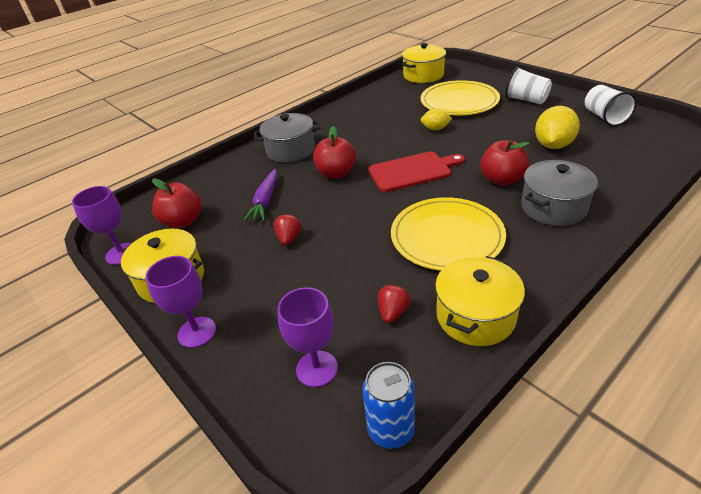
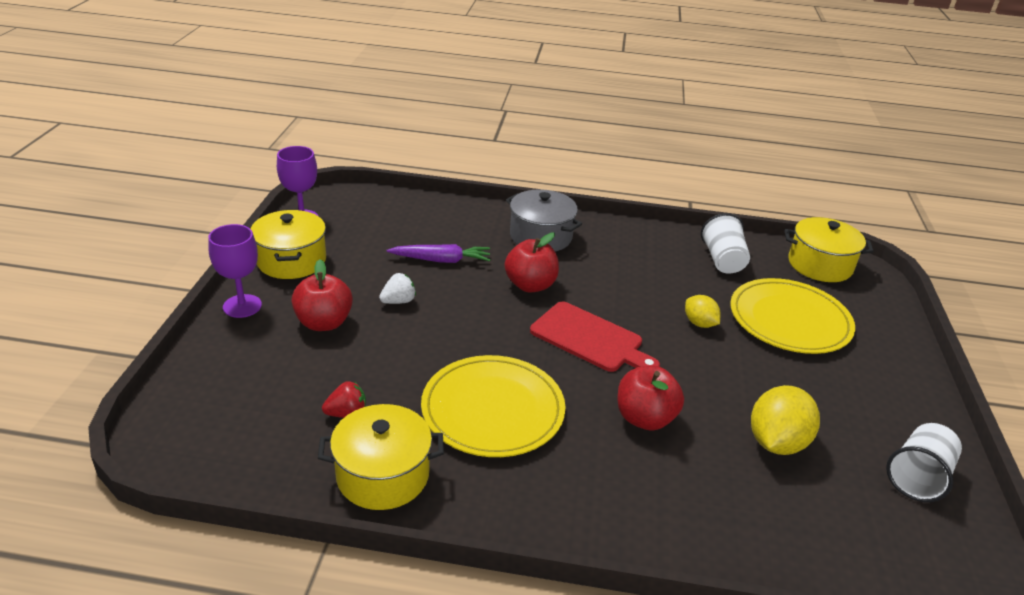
camera: 45 degrees right, 5 degrees down
(183, 221) = (369, 228): red apple -> red apple (324, 323)
(265, 201) = (441, 260): purple carrot -> purple carrot turned 150 degrees counterclockwise
(289, 238) = (398, 301): red strawberry -> white strawberry
(317, 368) = (245, 394): purple goblet -> none
(391, 430) = (205, 467): blue can -> none
(526, 100) = (871, 380): white cup -> white cup (722, 260)
(553, 145) = (776, 442): yellow lemon -> yellow lemon turned 45 degrees counterclockwise
(553, 207) = (629, 483): grey pot -> none

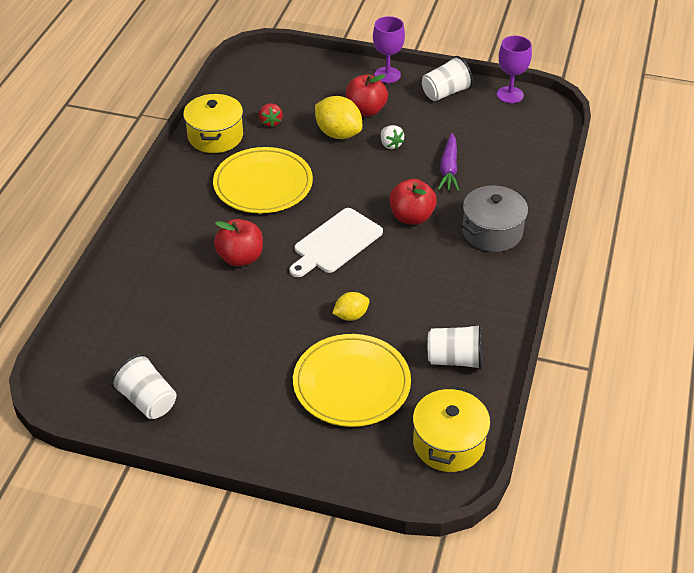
camera: 100 degrees right, 10 degrees up
(291, 261) = (445, 93): yellow pot -> white cup
(590, 338) = (336, 243): red cutting board -> white cutting board
(776, 442) = (201, 326): yellow lemon -> yellow lemon (338, 134)

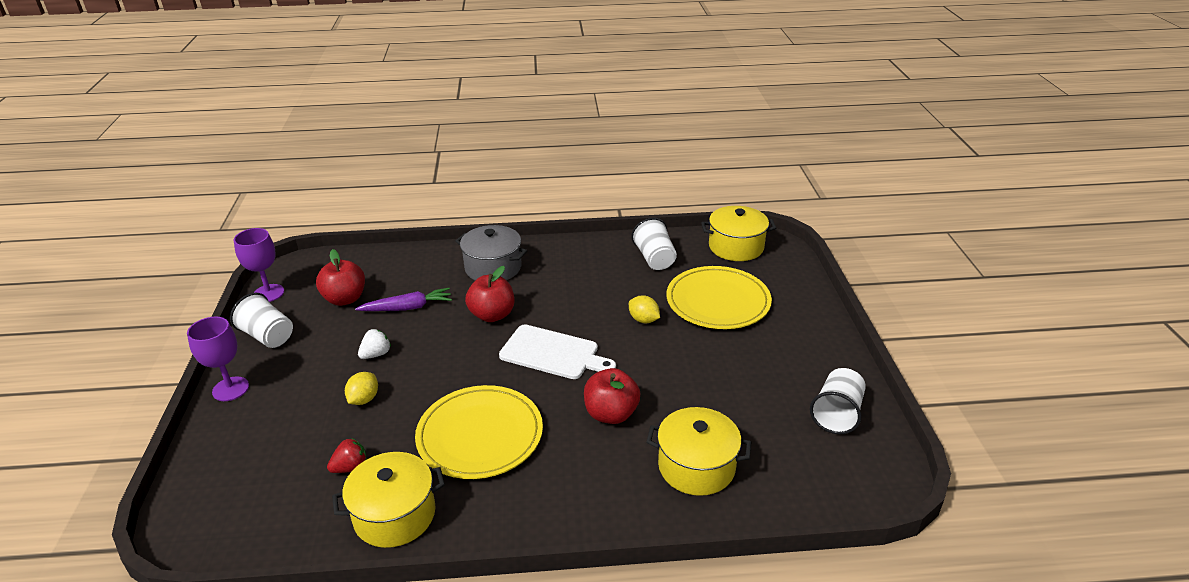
camera: 110 degrees left, 10 degrees down
(155, 288) = (696, 466): none -> yellow pot
(338, 134) = (364, 399): yellow lemon -> yellow lemon, size x0.58
(365, 110) = (311, 389): red apple -> red apple (345, 299)

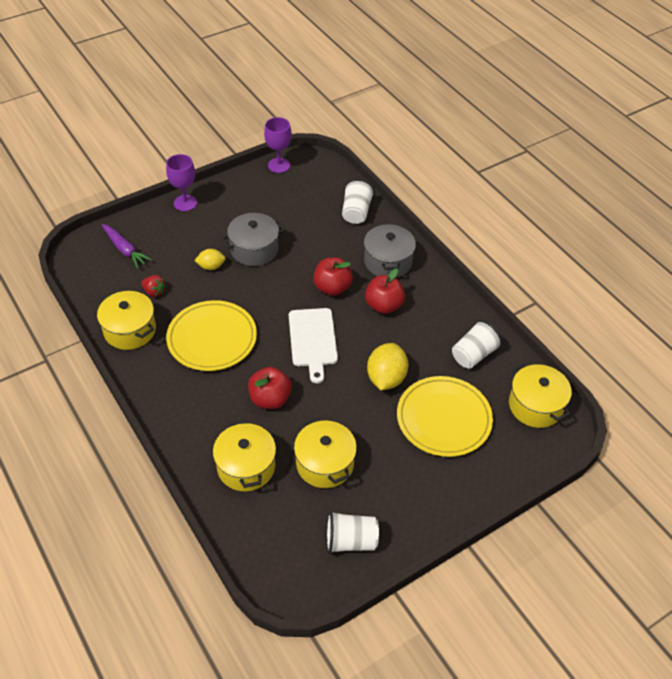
camera: 60 degrees right, 15 degrees up
(268, 336) = (239, 190): white cup -> white cup (356, 212)
(345, 299) = (298, 204): red apple -> red apple (383, 305)
(376, 354) = (254, 249): white strawberry -> grey pot
(407, 308) = (310, 240): purple carrot -> purple carrot (125, 250)
(643, 320) = (386, 378): yellow lemon -> yellow lemon, size x1.72
(727, 400) = (325, 463): none -> yellow pot

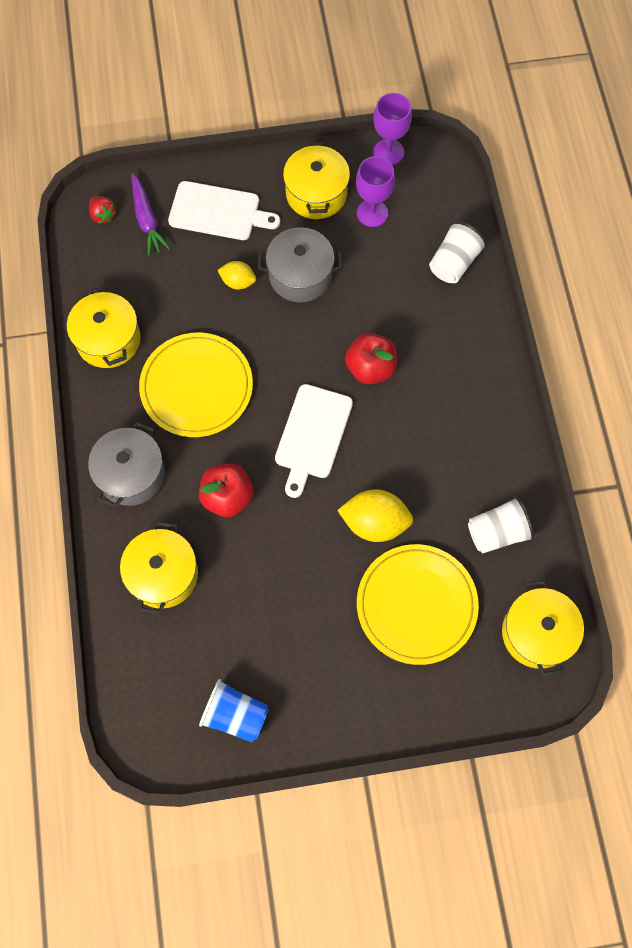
camera: 25 degrees right, 20 degrees up
(154, 291) = (157, 294): red strawberry -> red strawberry (103, 215)
(176, 230) = (218, 212): none -> white cutting board
(185, 203) = (246, 172): purple goblet -> purple goblet (372, 213)
(325, 463) = (251, 607): yellow pot -> yellow pot (316, 194)
(350, 541) = (235, 715): white cup -> blue cup
(383, 305) = (421, 418): red apple -> none
(386, 378) = (374, 523): yellow lemon -> yellow lemon turned 60 degrees clockwise
(388, 261) = (458, 354): grey pot -> grey pot (131, 474)

